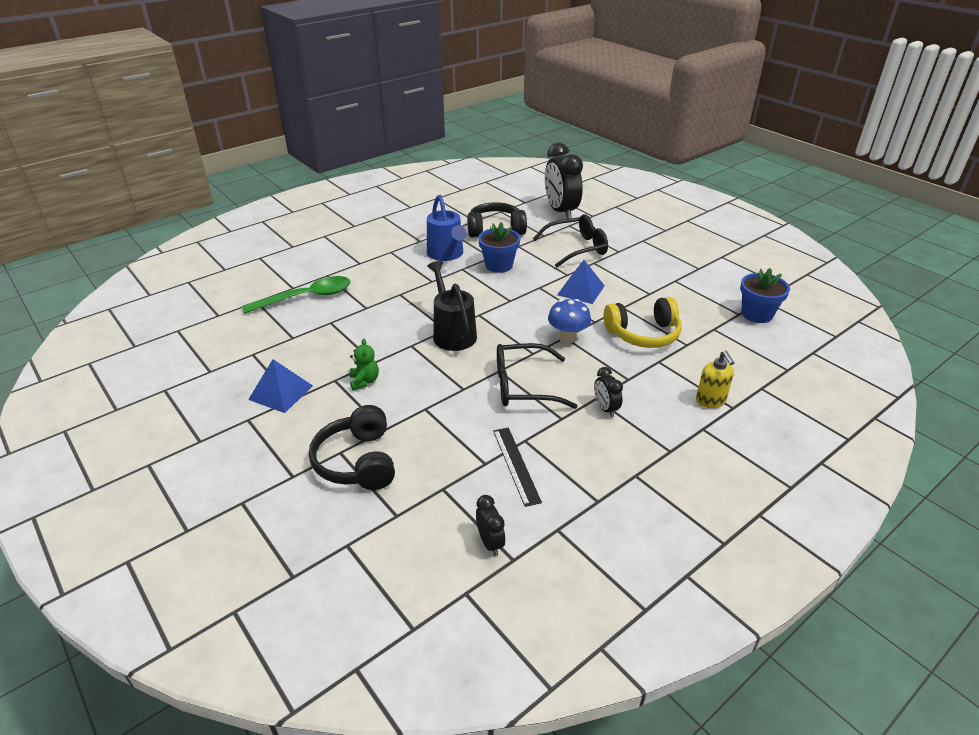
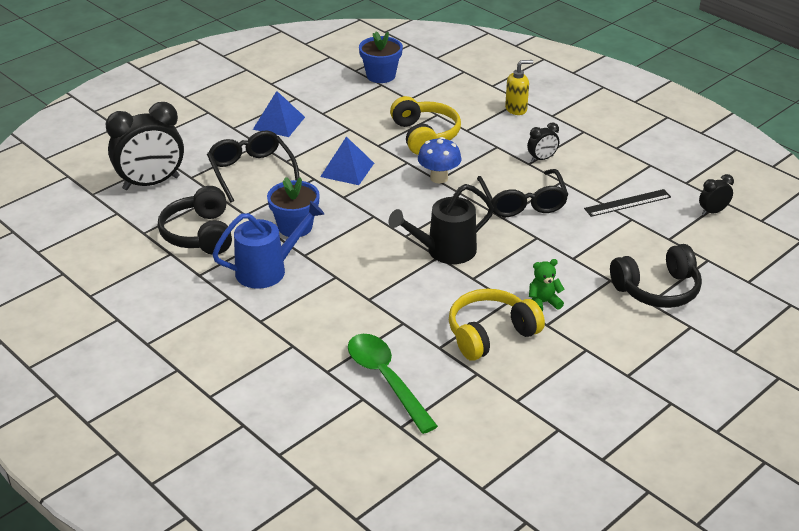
camera: 95 degrees left, 0 degrees up
(280, 392) = (579, 360): blue pyramid -> blue pyramid (279, 123)
(335, 348) = (490, 334): none -> yellow headphones

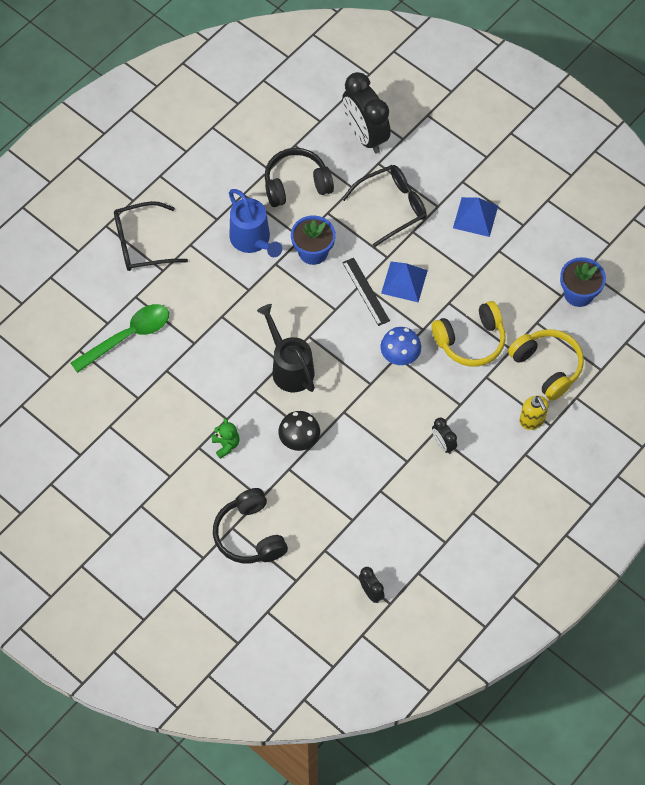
camera: 85 degrees right, 25 degrees up
(490, 334) = (184, 406): yellow headphones -> yellow headphones (547, 367)
(522, 202) = (369, 428): black glasses -> black glasses (142, 243)
(538, 249) = (299, 441): none -> black mushroom
(627, 203) = (377, 517): black ruler -> black ruler (366, 291)

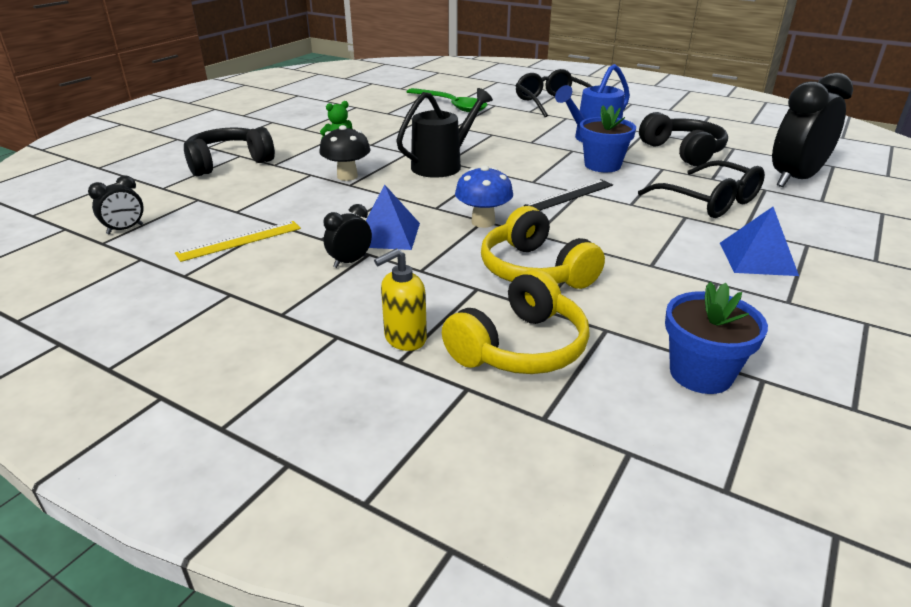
camera: 80 degrees right, 30 degrees down
(402, 513) = (240, 241): none -> yellow ruler
(404, 281) = (602, 216): blue pyramid -> blue pyramid (387, 234)

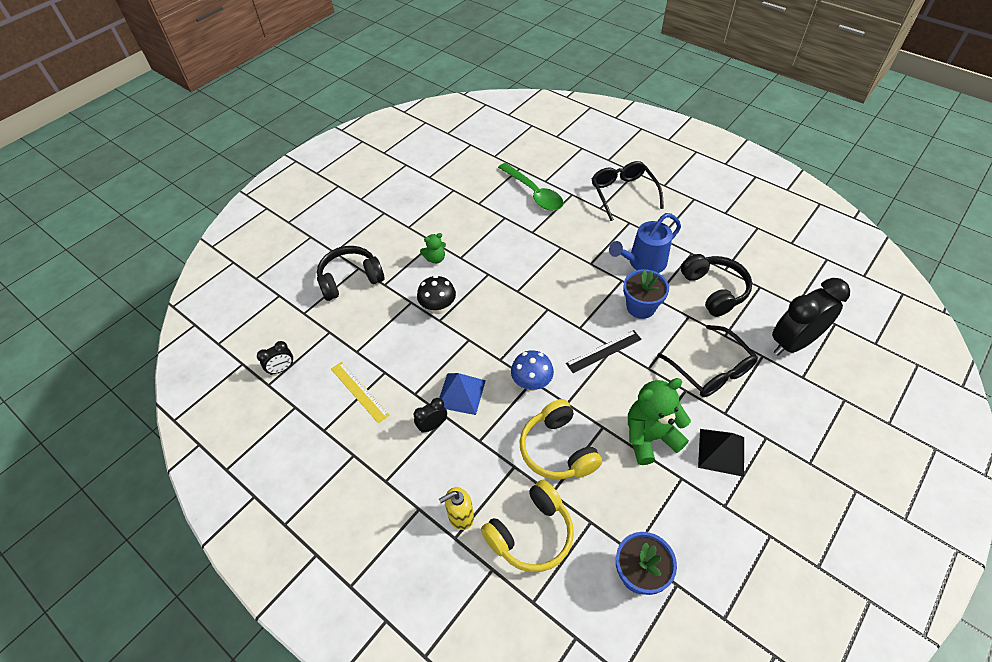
camera: 10 degrees right, 20 degrees up
(240, 241) = (359, 391): yellow ruler -> yellow ruler turned 75 degrees clockwise
(442, 165) = (513, 296): black watering can -> none
(657, 253) = (650, 437): none -> green teddy bear
(757, 258) = (721, 452): blue pyramid -> black pyramid

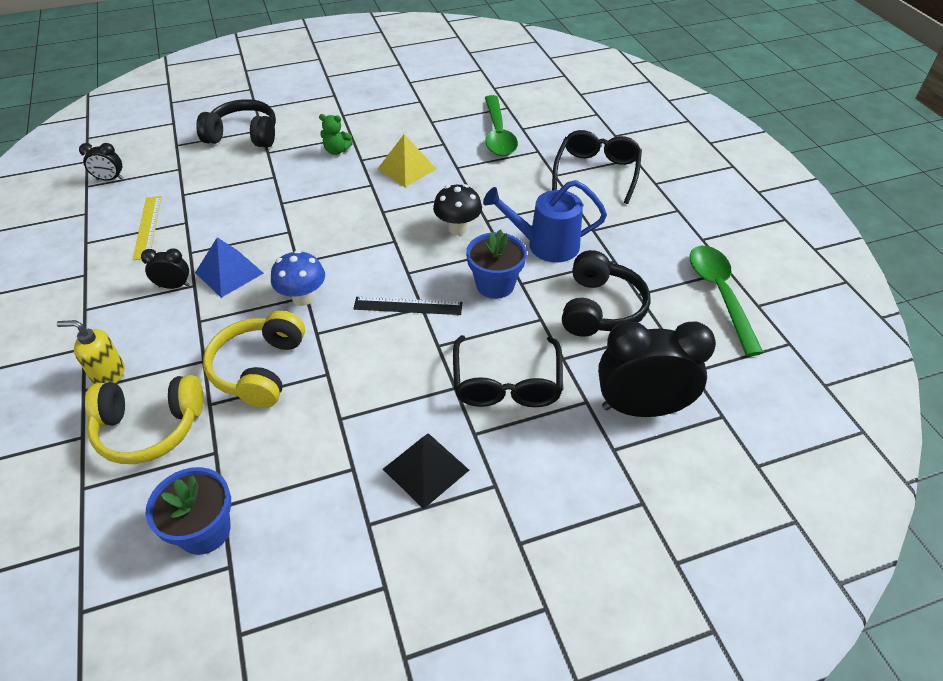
camera: 30 degrees right, 5 degrees down
(438, 308) = (292, 192): black mushroom -> black mushroom (458, 228)
(499, 249) = (406, 169): none -> yellow pyramid
(650, 437) = (364, 410): green teddy bear -> none
(766, 246) = (719, 294): none -> green spoon

